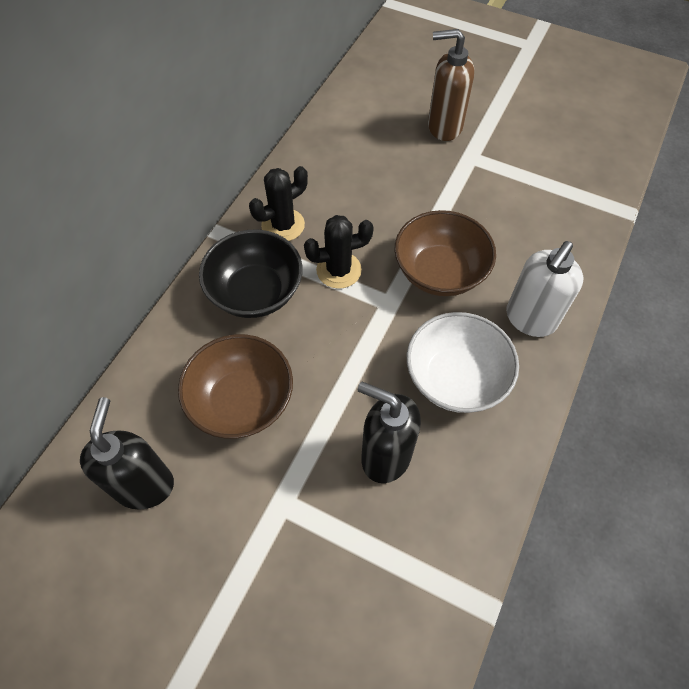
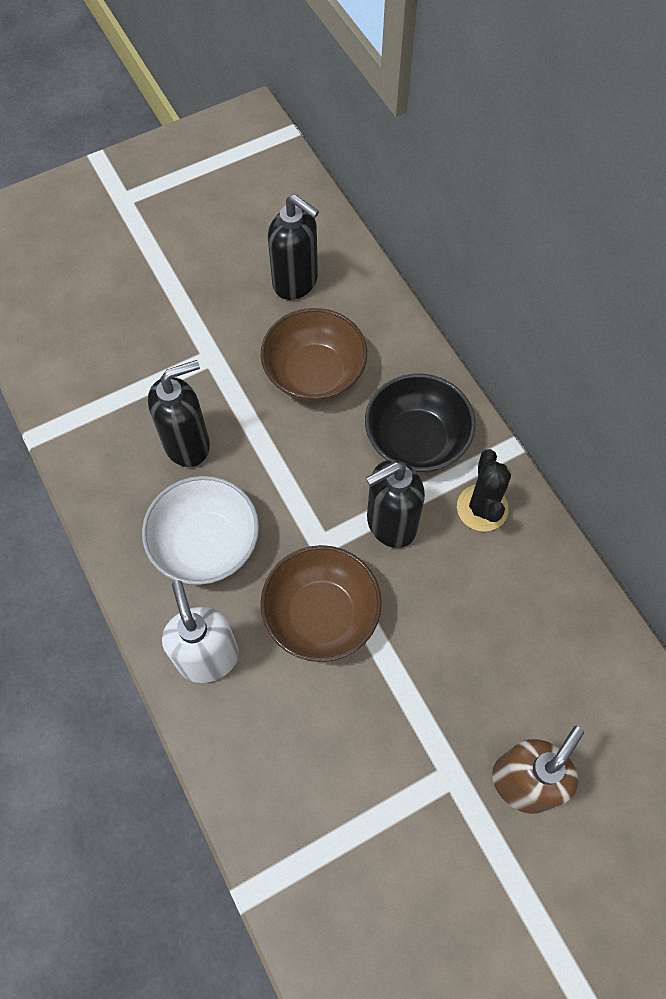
camera: 125 degrees right, 5 degrees up
(339, 270) = (390, 524): black cactus -> black soap dispenser

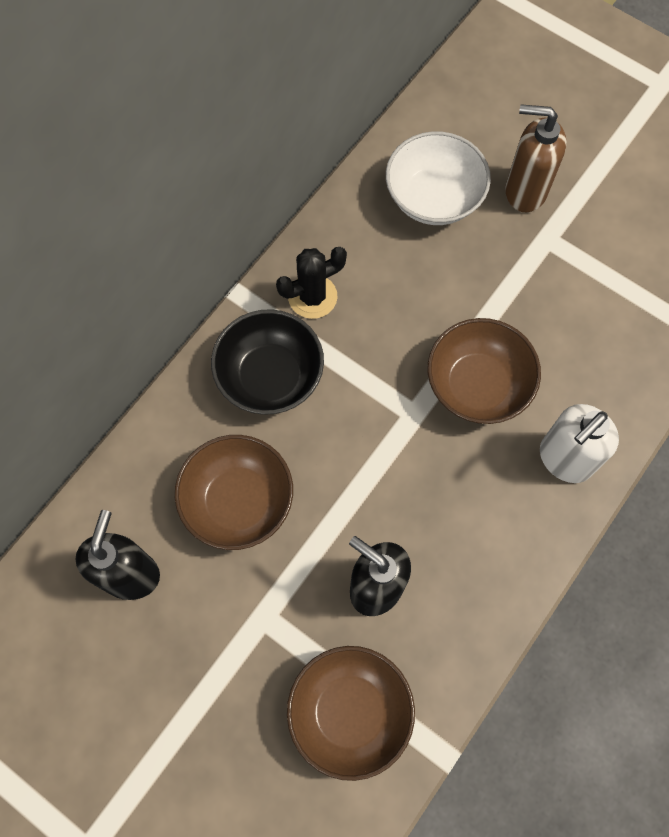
camera: 115 degrees left, 5 degrees up
(106, 386) = (350, 712): none -> brown bowl
(206, 544) = (467, 514): white bowl -> white bowl (433, 197)
(390, 524) = (365, 364): black soap dispenser -> none

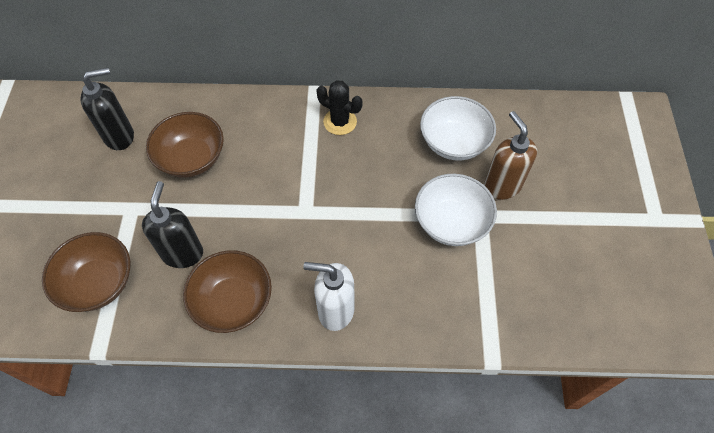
camera: 55 degrees right, 10 degrees down
(270, 376) = (276, 130): black bowl -> none
(477, 385) = (349, 234): brown bowl -> brown bowl (233, 302)
(535, 272) = (451, 222): none -> white bowl

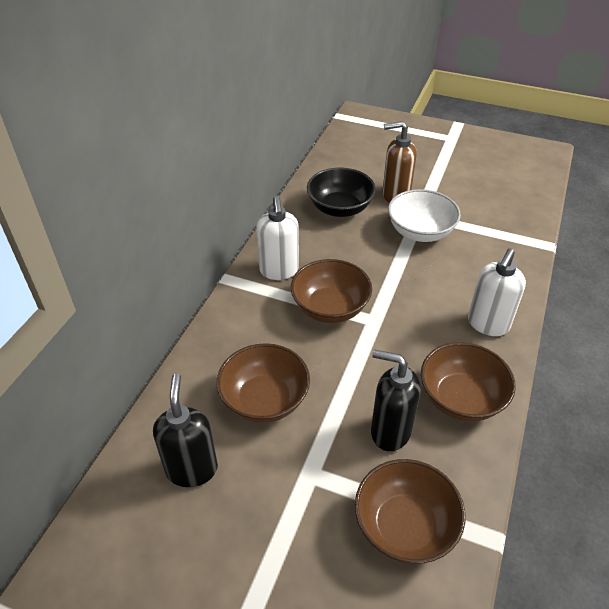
camera: 70 degrees left, 15 degrees down
(308, 173) = (330, 308): none -> brown bowl
(340, 122) = (279, 271): black cactus -> white soap dispenser
(454, 142) = (340, 208): white bowl -> black bowl

